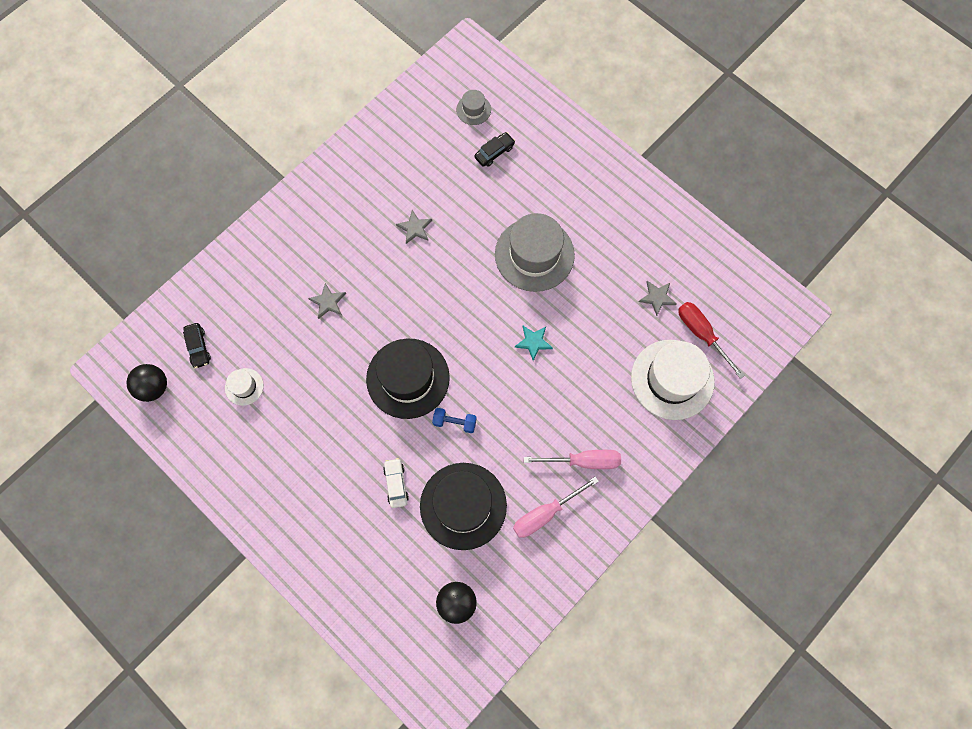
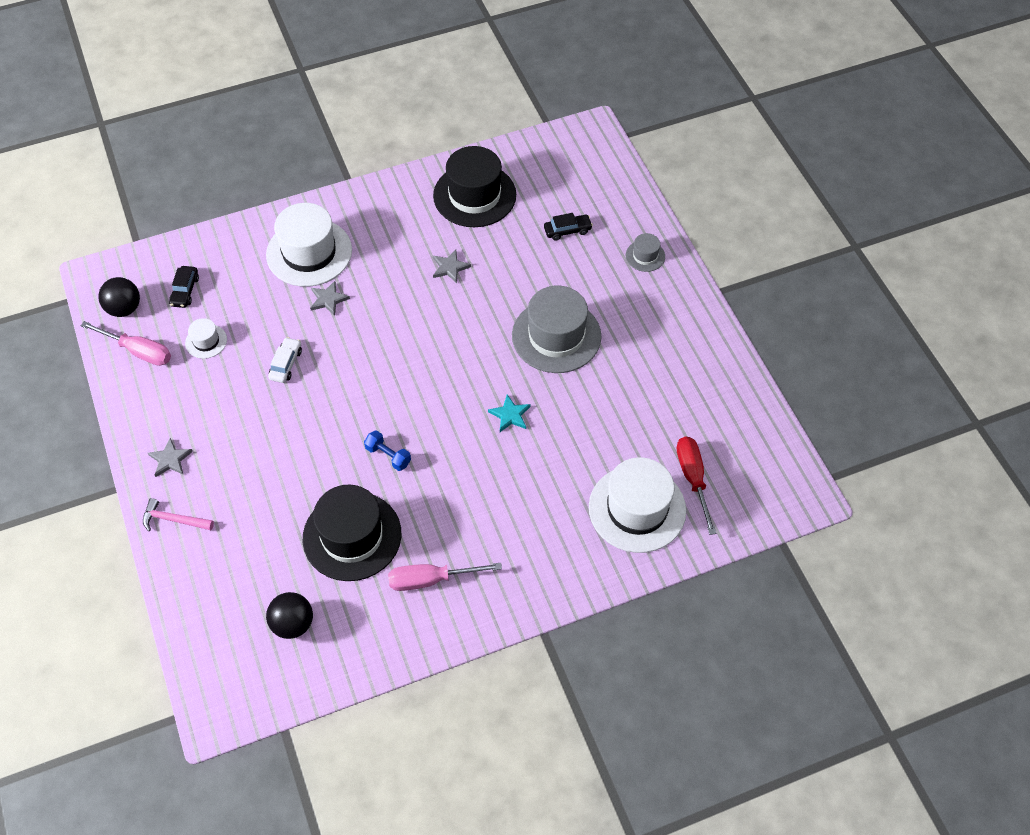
camera: 25 degrees right, 15 degrees down
(287, 264) = (309, 252): none -> white hat
(309, 560) = (174, 519): none -> pink hammer
(396, 484) = (298, 487): white car -> white car (286, 364)
(408, 378) = (365, 397): black hat -> black hat (474, 195)
(473, 109) = (568, 186): grey hat -> grey hat (645, 256)
(583, 461) = (499, 547): pink screwdriver -> pink screwdriver (138, 351)
(657, 297) = (663, 425): grey star -> grey star (170, 459)

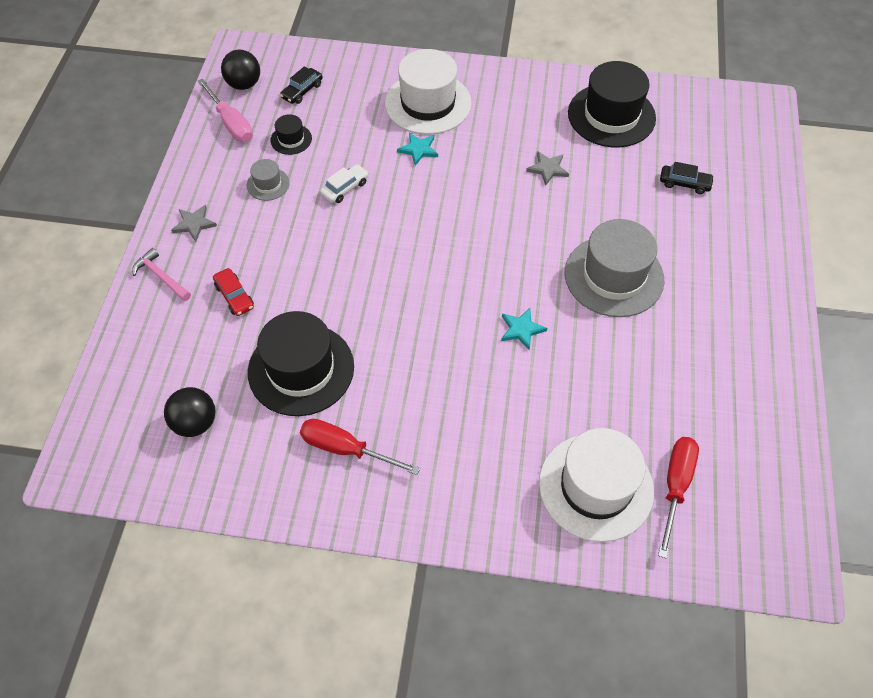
camera: 30 degrees right, 0 degrees up
(206, 341) = (291, 139): white hat -> black hat
(252, 504) = (234, 296): none -> red car
(328, 299) = (418, 149): grey star -> turquoise star
(388, 456) = (382, 312): blue dumbbell -> none
(431, 580) = (345, 449): pink screwdriver -> red screwdriver
(645, 256) = (752, 240): grey hat -> grey hat (268, 184)

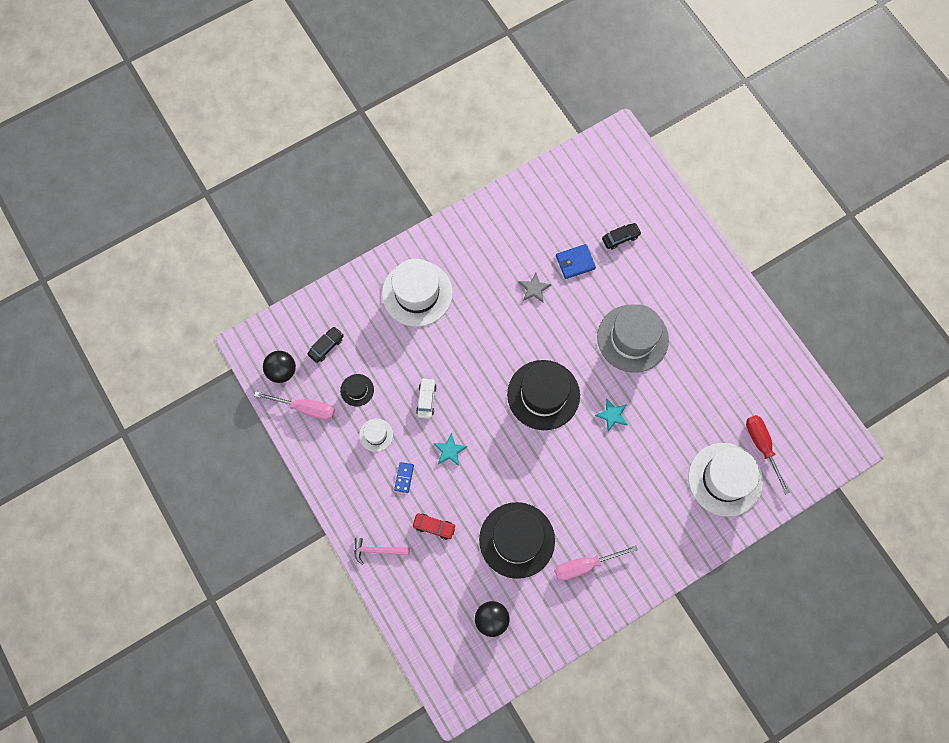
camera: 40 degrees left, 15 degrees up
(194, 224) = (359, 499): grey star -> none
(254, 235) = (404, 477): none -> blue domino
(268, 184) = (376, 435): grey hat -> white hat
(302, 91) = (326, 346): black car -> black car turned 135 degrees counterclockwise
(345, 449) = (585, 565): red screwdriver -> pink screwdriver
(418, 149) = (444, 335): turquoise star -> turquoise star (449, 450)
(611, 115) = (538, 216): black hat -> black hat (543, 395)
(613, 174) = (575, 262): none -> blue wallet

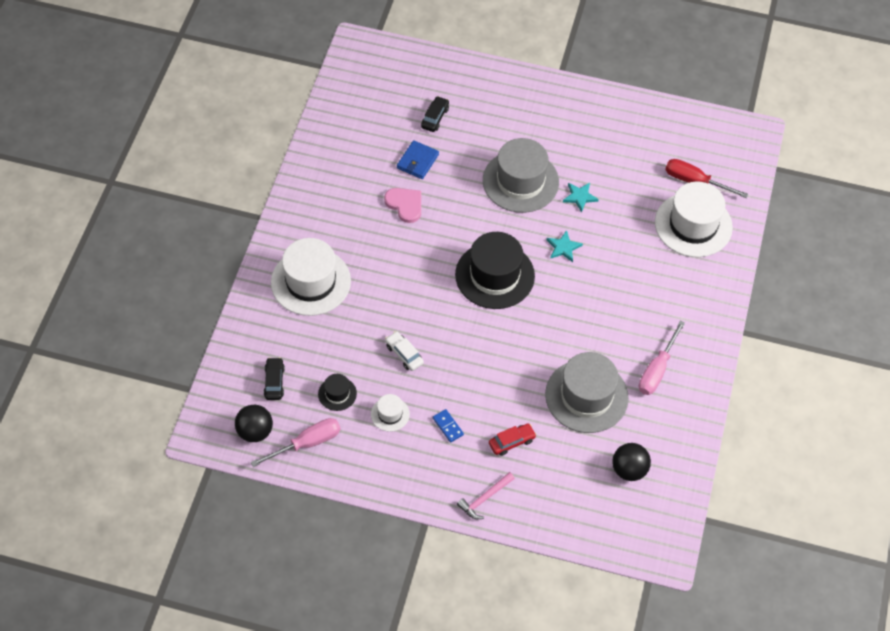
camera: 45 degrees left, 15 degrees down
(449, 450) = (463, 376): turquoise star -> turquoise star (579, 197)
(517, 540) = (586, 396): black hat -> grey hat
(534, 288) = (405, 205): grey star -> pink heart

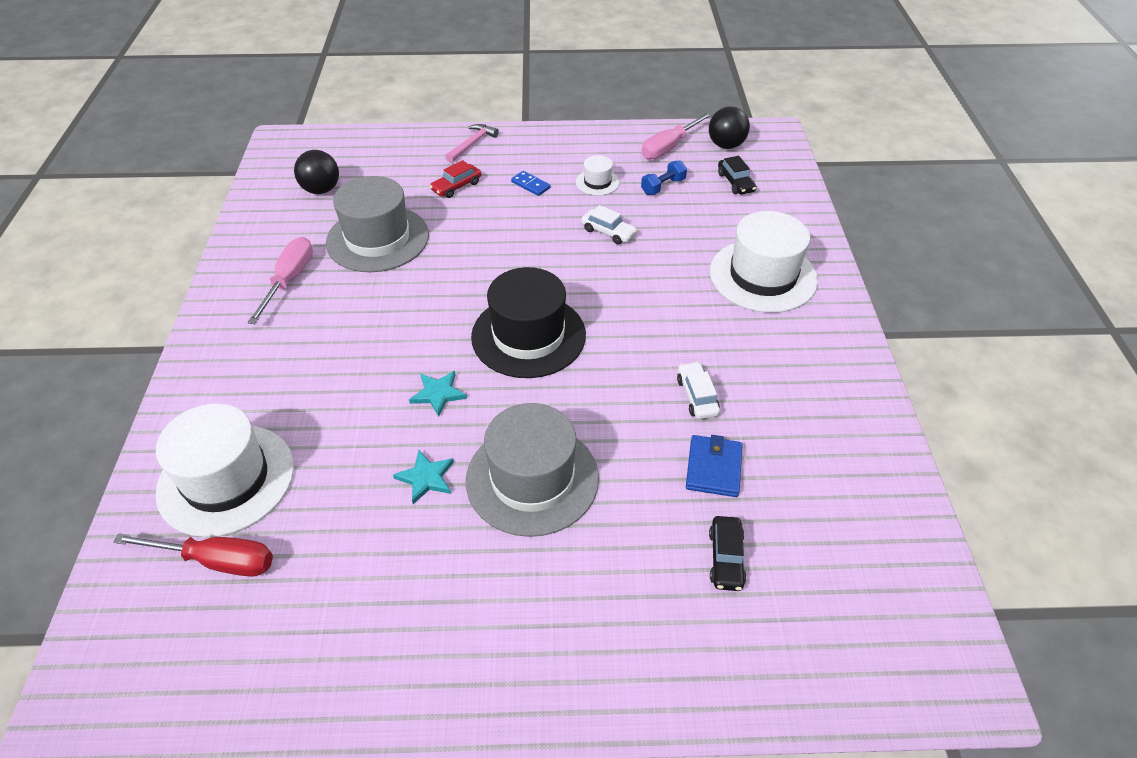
camera: 165 degrees right, 10 degrees down
(337, 394) = (663, 186): black hat -> blue dumbbell
(405, 205) = (697, 396): pink heart -> white car

